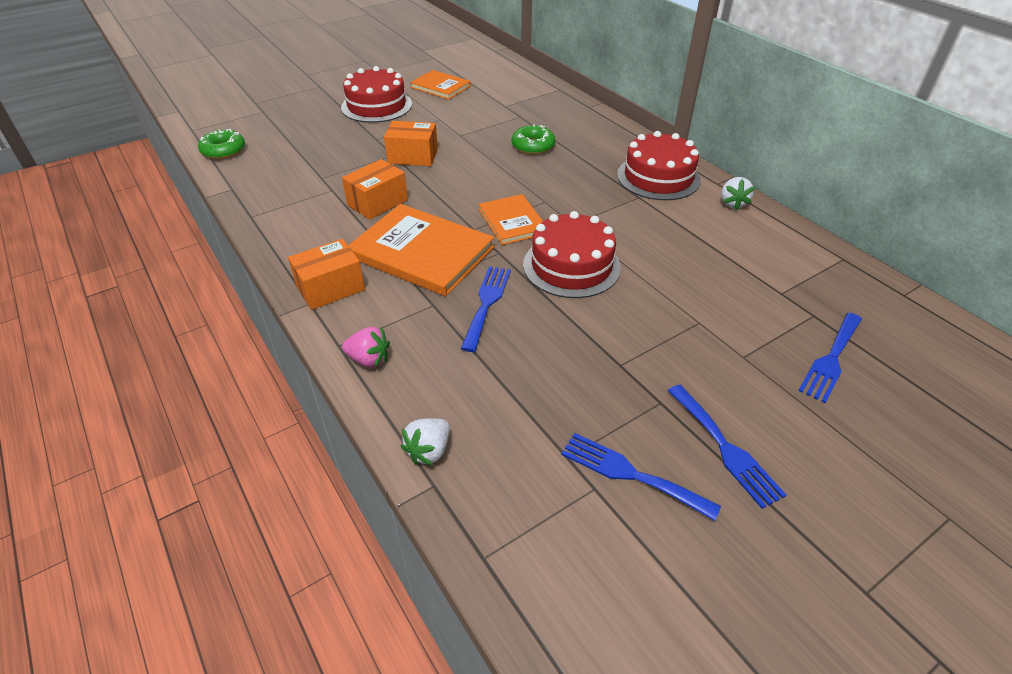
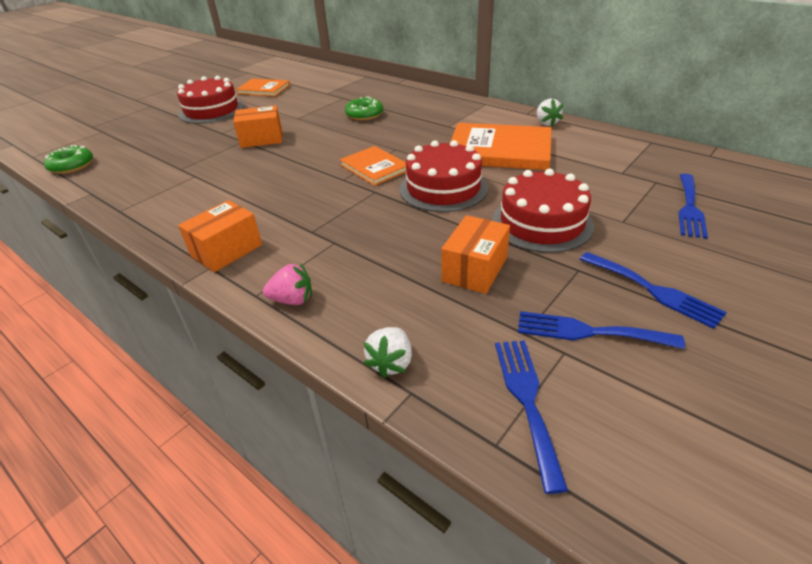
camera: 15 degrees left, 5 degrees down
(377, 202) = (244, 177): orange box -> orange box (474, 269)
(421, 252) = (303, 205): orange book -> orange book (499, 150)
(486, 303) = (384, 230): blue fork -> blue fork (527, 400)
(658, 177) = (478, 117): red cake -> red cake (541, 223)

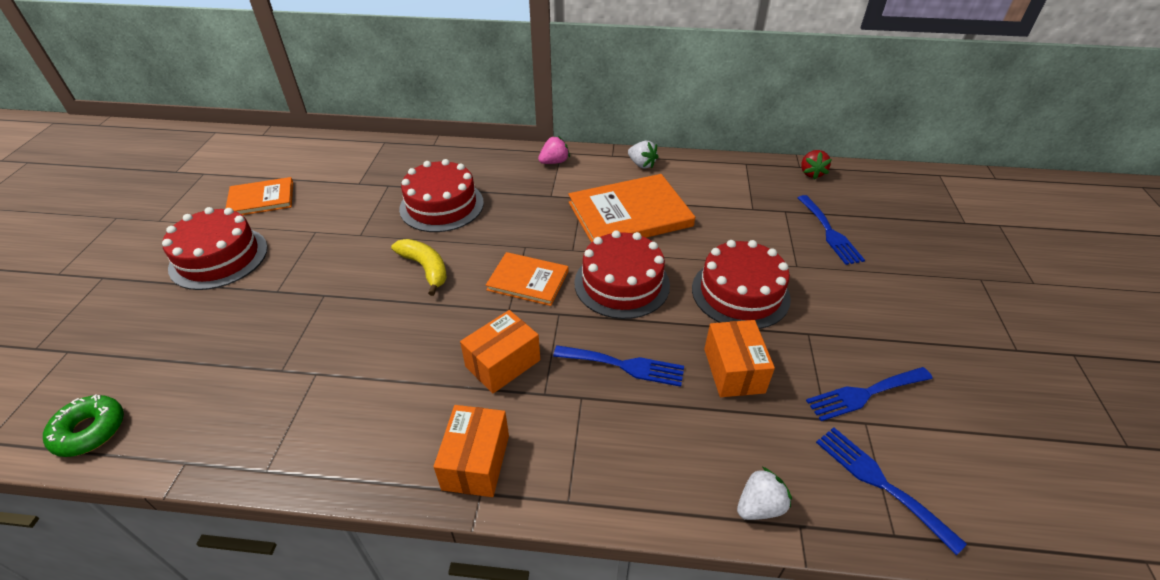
camera: 35 degrees left, 5 degrees up
(261, 139) = (347, 283): orange box -> orange box (503, 363)
(292, 300) = (610, 487): pink strawberry -> pink strawberry (554, 162)
(315, 144) = (425, 268): none -> yellow banana
(364, 115) = (442, 205): green donut -> red cake
(391, 363) = (759, 506): white strawberry -> white strawberry turned 105 degrees counterclockwise
(653, 290) = (872, 331): blue fork -> blue fork (624, 365)
(718, 163) = (811, 173): none -> red strawberry

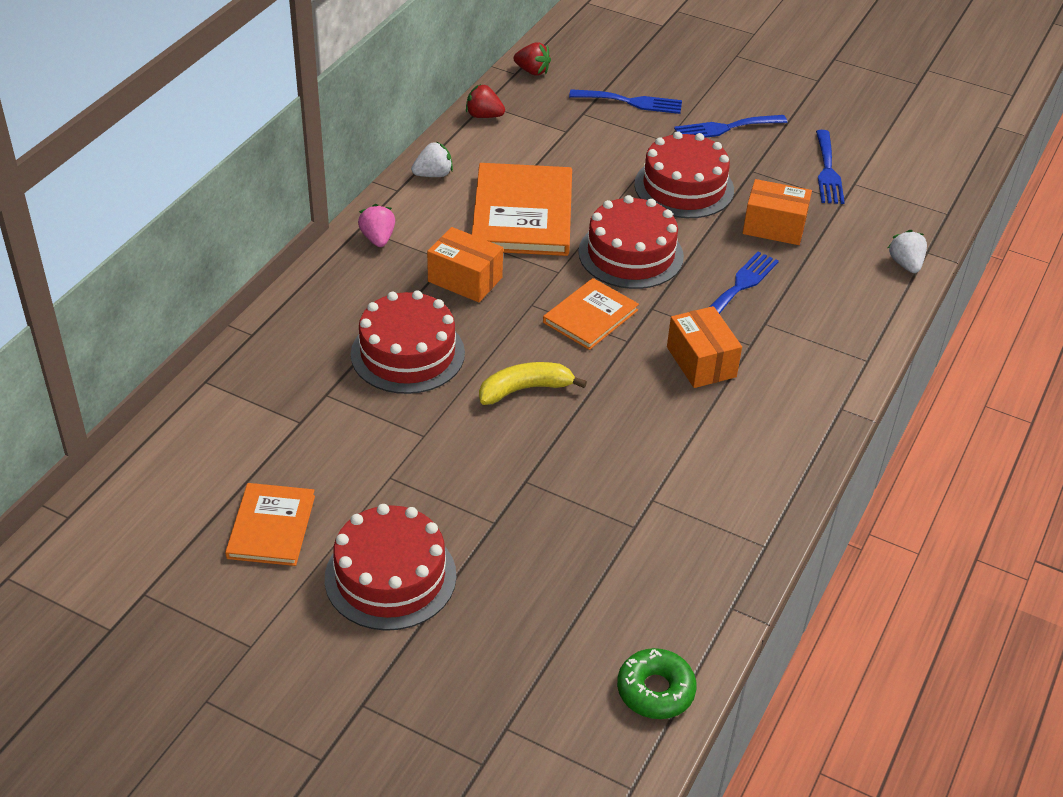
camera: 70 degrees left, 0 degrees up
(476, 462) = (809, 404): orange box -> orange box (465, 279)
(731, 167) = (484, 116): none -> red strawberry
(880, 482) = (906, 201): blue fork -> blue fork (725, 128)

